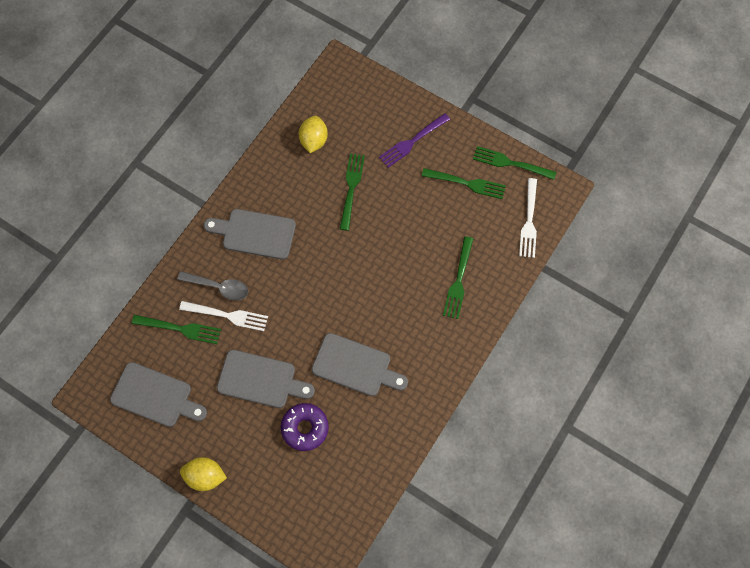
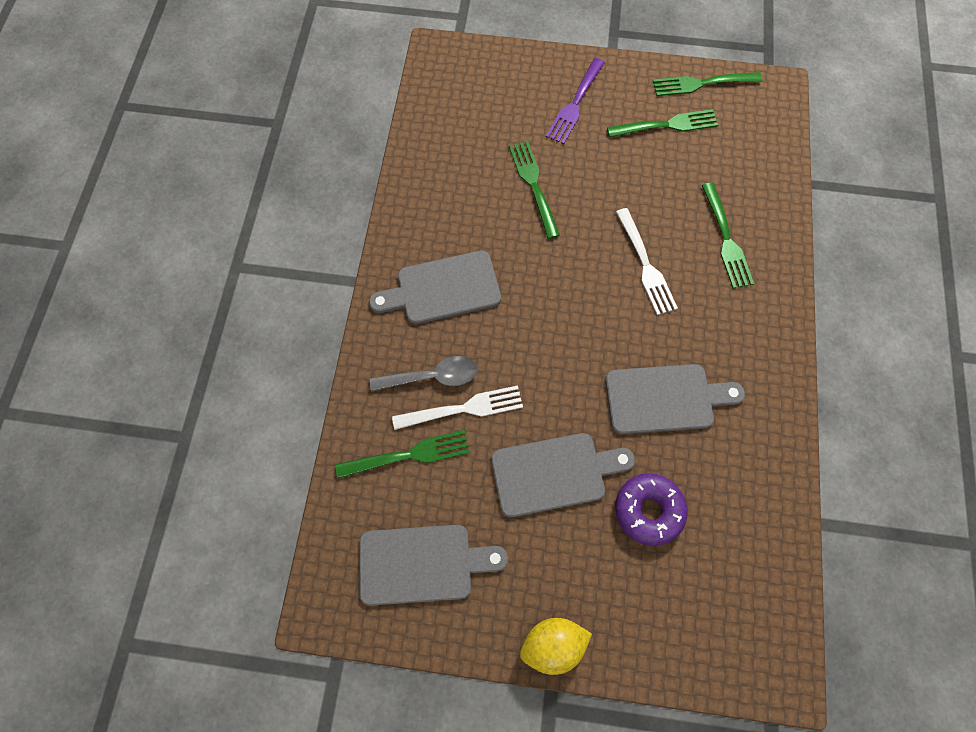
camera: 25 degrees left, 0 degrees up
(313, 141) = (455, 149): yellow lemon -> none
(529, 221) = (762, 137): white fork -> white fork (645, 264)

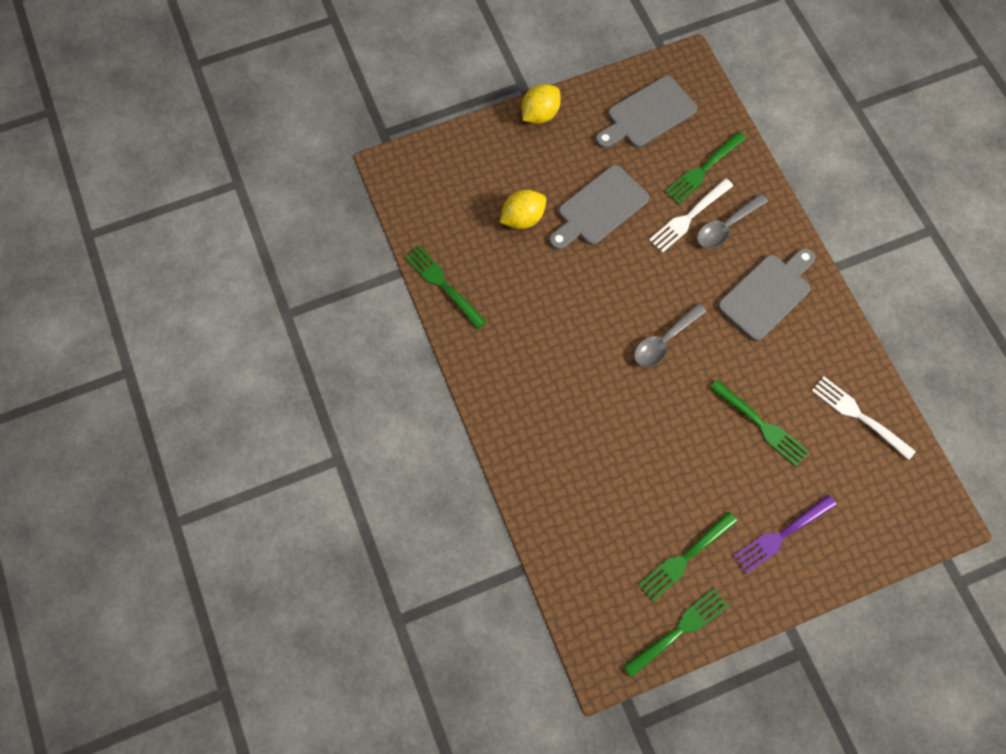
camera: 150 degrees right, 0 degrees up
(574, 298) = (664, 341): none -> grey spoon
(575, 103) = (782, 534): purple fork -> purple fork turned 120 degrees counterclockwise
(645, 264) = (625, 401): white fork -> white fork (860, 416)
(648, 510) = (522, 218): purple donut -> yellow lemon
(665, 398) = (551, 300): grey cutting board -> none
(725, 238) = (572, 463): green fork -> green fork (443, 285)

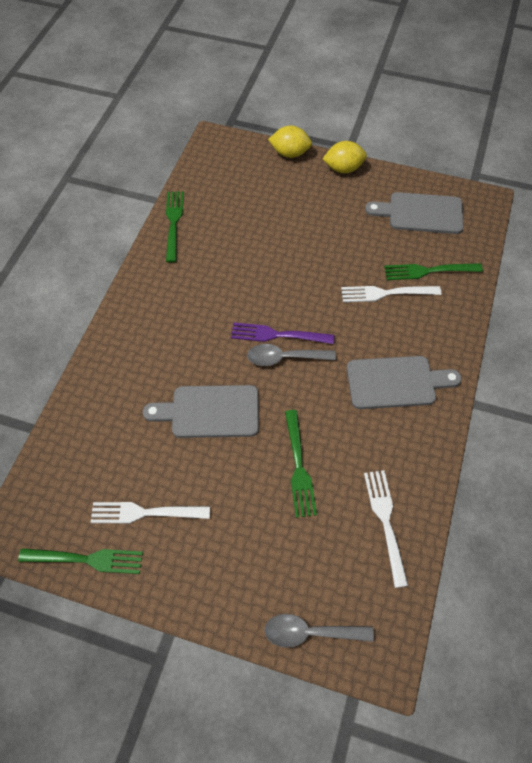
camera: 40 degrees right, 10 degrees down
(522, 218) = (266, 219): yellow lemon -> yellow lemon (290, 153)
(599, 208) = (325, 247): grey cutting board -> grey cutting board (210, 412)
(686, 557) = (146, 512): green fork -> white fork
(726, 227) = (408, 317): grey spoon -> grey spoon (310, 632)
(782, 534) = (234, 557): purple fork -> purple fork (278, 335)

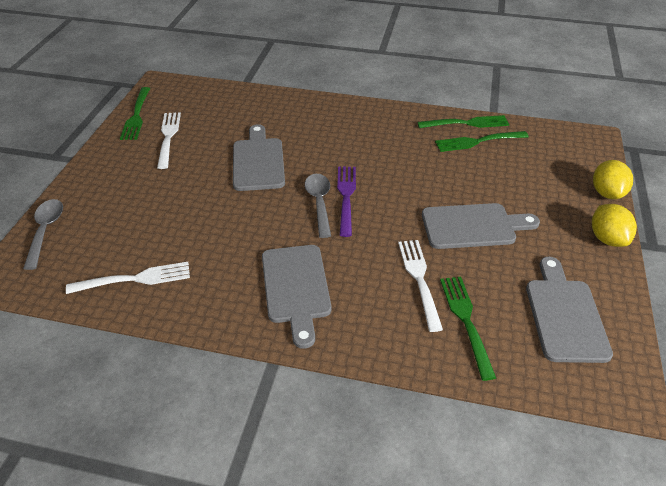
camera: 85 degrees right, 15 degrees down
(298, 466) = (200, 217): green fork -> green fork (478, 141)
(324, 247) = (473, 226): none -> grey cutting board

